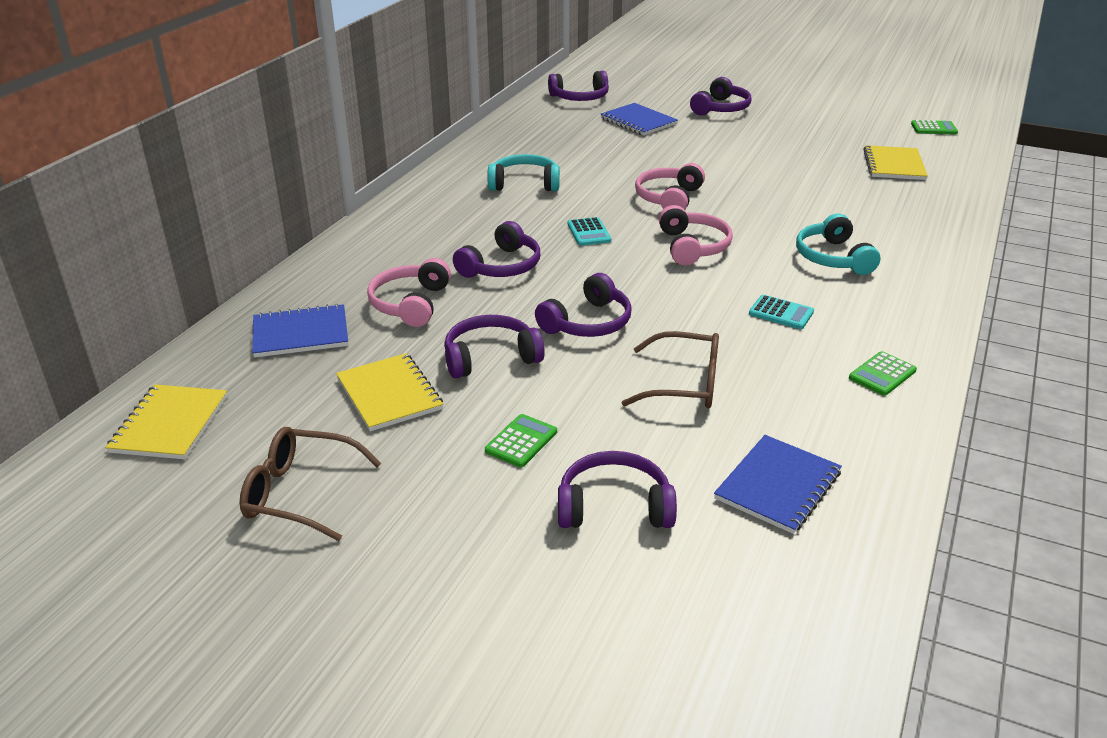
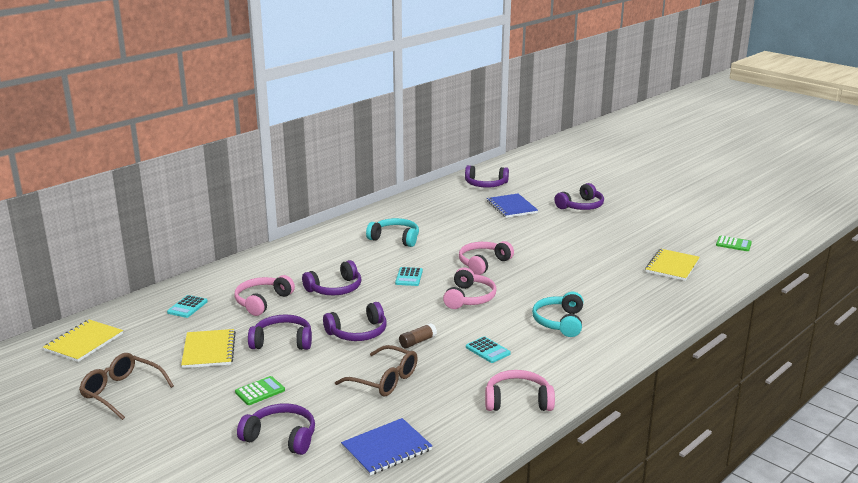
camera: 20 degrees right, 10 degrees down
(300, 333) = (187, 307): blue notebook -> turquoise calculator
(680, 319) = (417, 342): none -> brown glue stick
(882, 374) = (518, 401): green calculator -> pink headphones

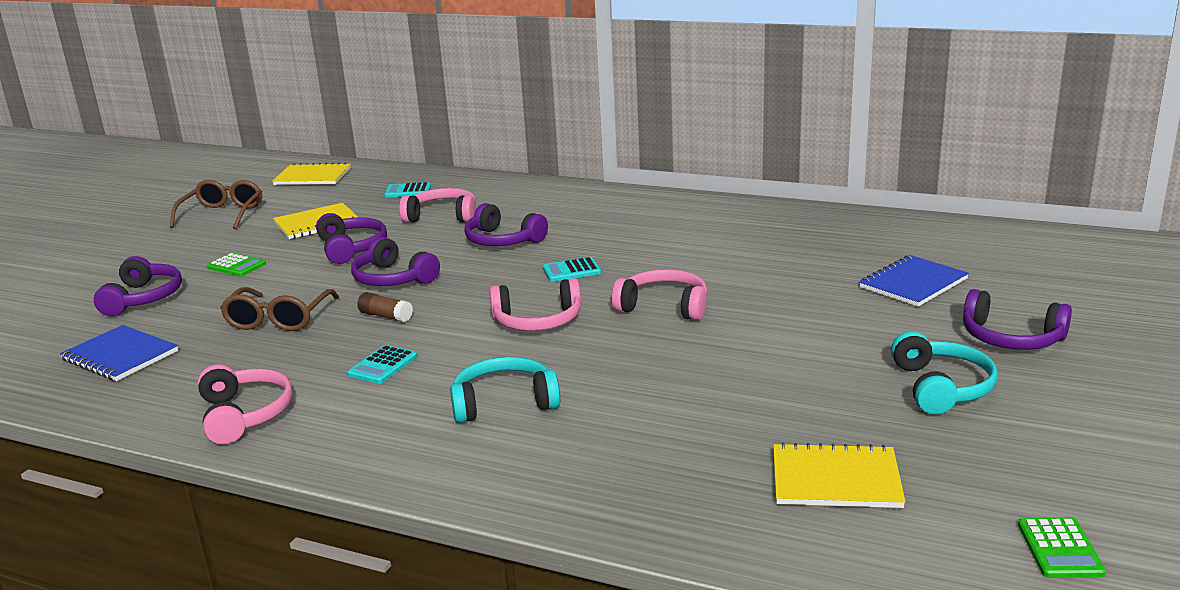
camera: 70 degrees right, 0 degrees up
(395, 238) = (687, 236): turquoise headphones -> turquoise headphones (941, 387)
(485, 184) = (979, 246): purple headphones -> none

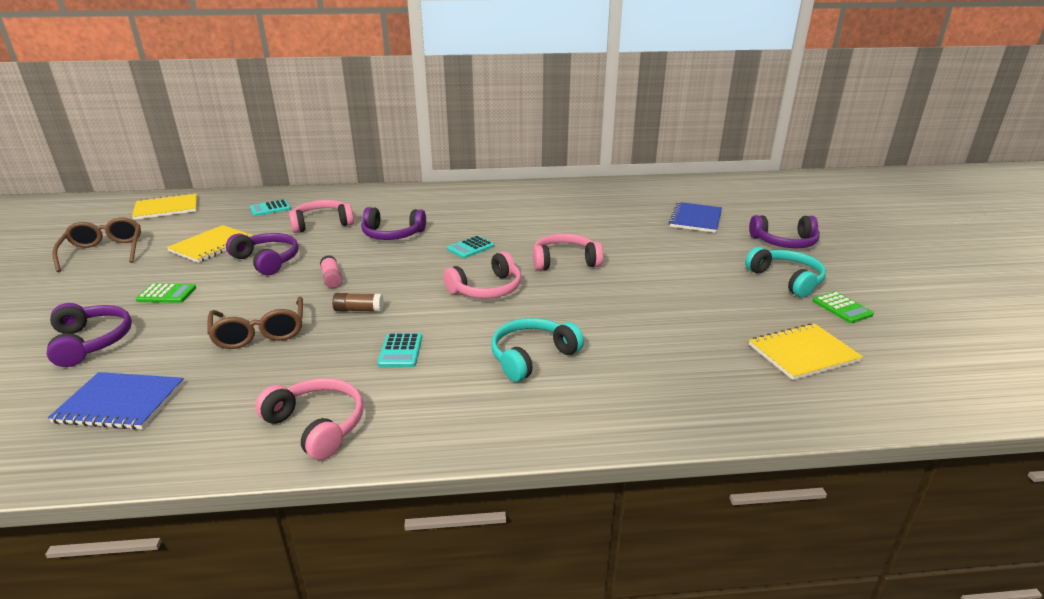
camera: 30 degrees left, 5 degrees up
(392, 279) = (332, 279): purple headphones -> pink glue stick
(1059, 549) = (959, 362): green calculator -> green calculator (842, 308)

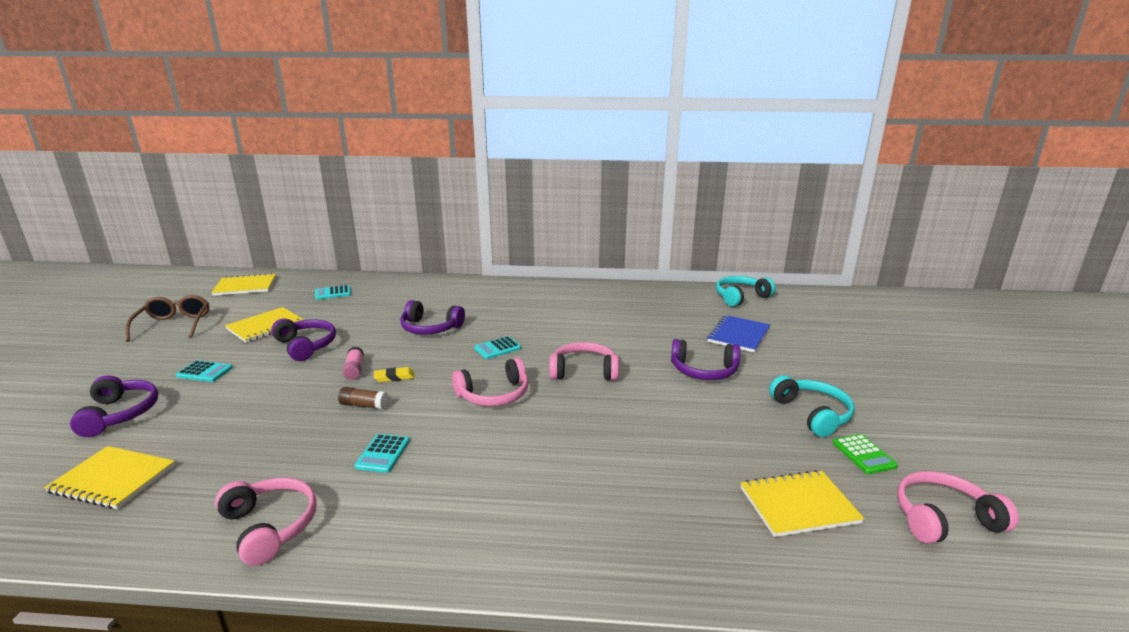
camera: 10 degrees right, 5 degrees down
(120, 402) = (113, 479): blue notebook -> yellow notebook
(167, 294) = (204, 372): green calculator -> turquoise calculator
(260, 333) = (265, 420): brown glasses -> none
(322, 223) = (371, 312): pink headphones -> pink headphones (943, 518)
(377, 282) = (394, 377): none -> yellow eraser
(532, 356) = (506, 475): turquoise headphones -> turquoise headphones (740, 297)
(784, 242) = (826, 370): purple headphones -> purple headphones (704, 371)

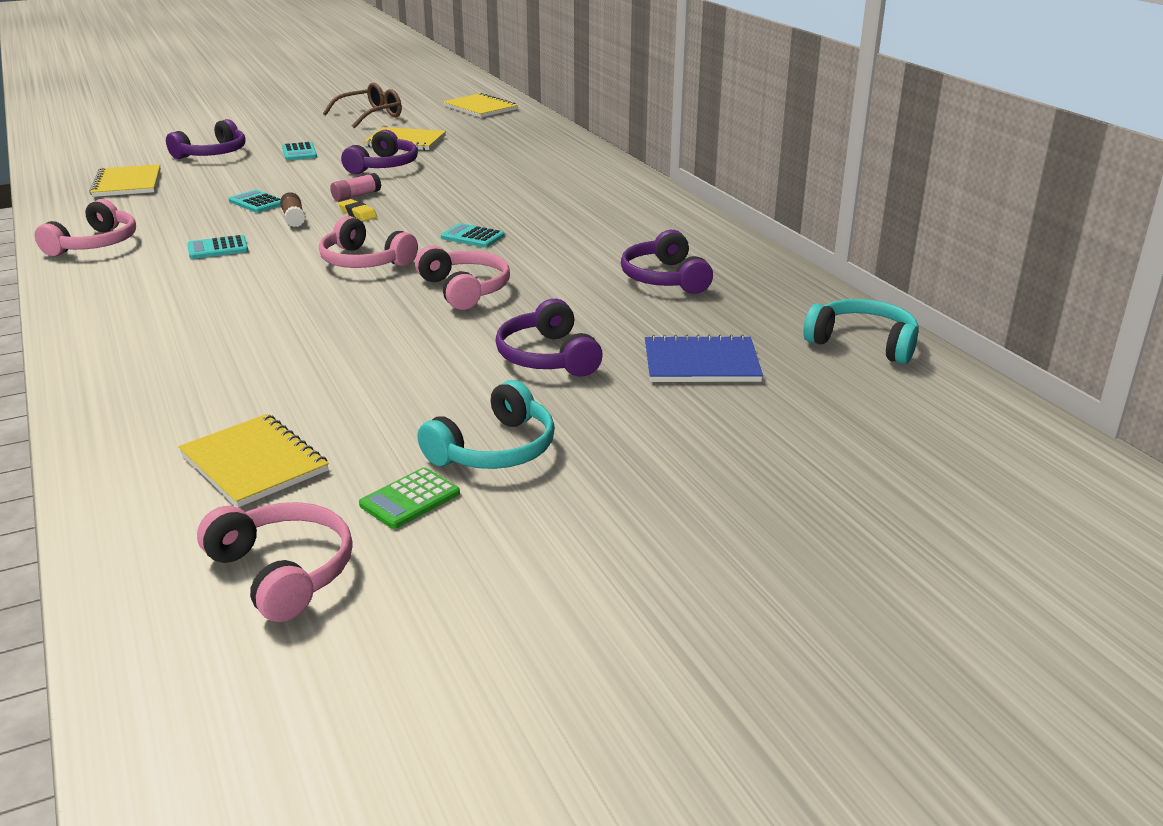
camera: 60 degrees right, 5 degrees up
(333, 293) = (513, 138): turquoise calculator -> turquoise calculator (257, 202)
(430, 328) = (483, 197): purple headphones -> purple headphones (664, 278)

